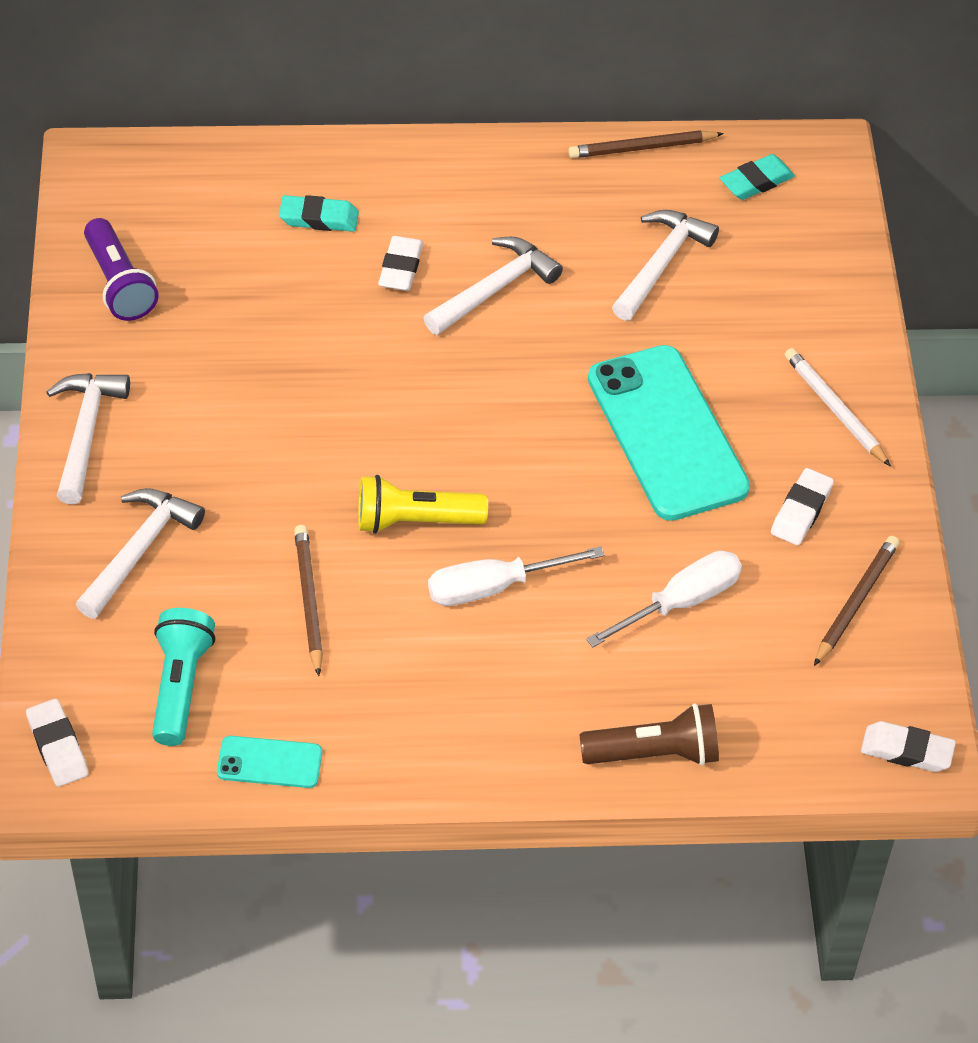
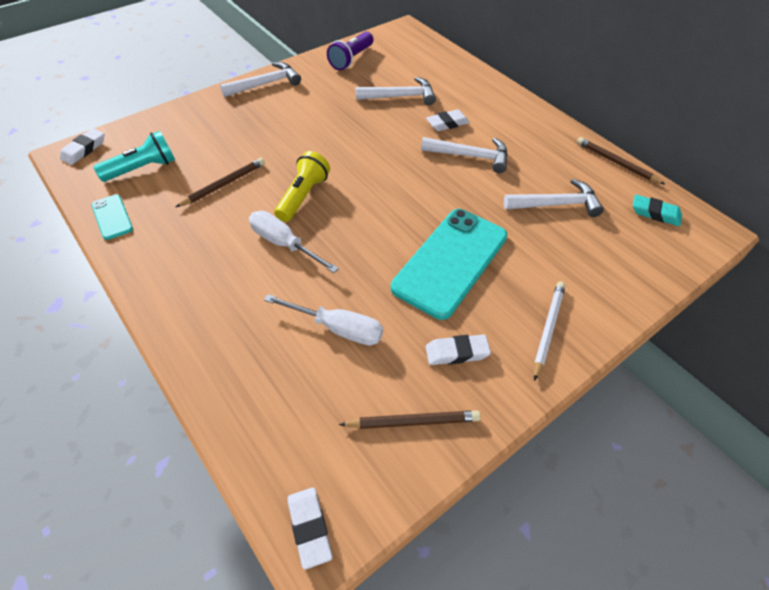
camera: 55 degrees right, 0 degrees up
(139, 550) = (213, 124): white hammer -> white hammer (400, 96)
(319, 218) = (446, 90): turquoise eraser -> none
(415, 520) = (303, 196): yellow flashlight -> yellow flashlight turned 60 degrees clockwise
(654, 753) = (214, 373): brown flashlight -> none

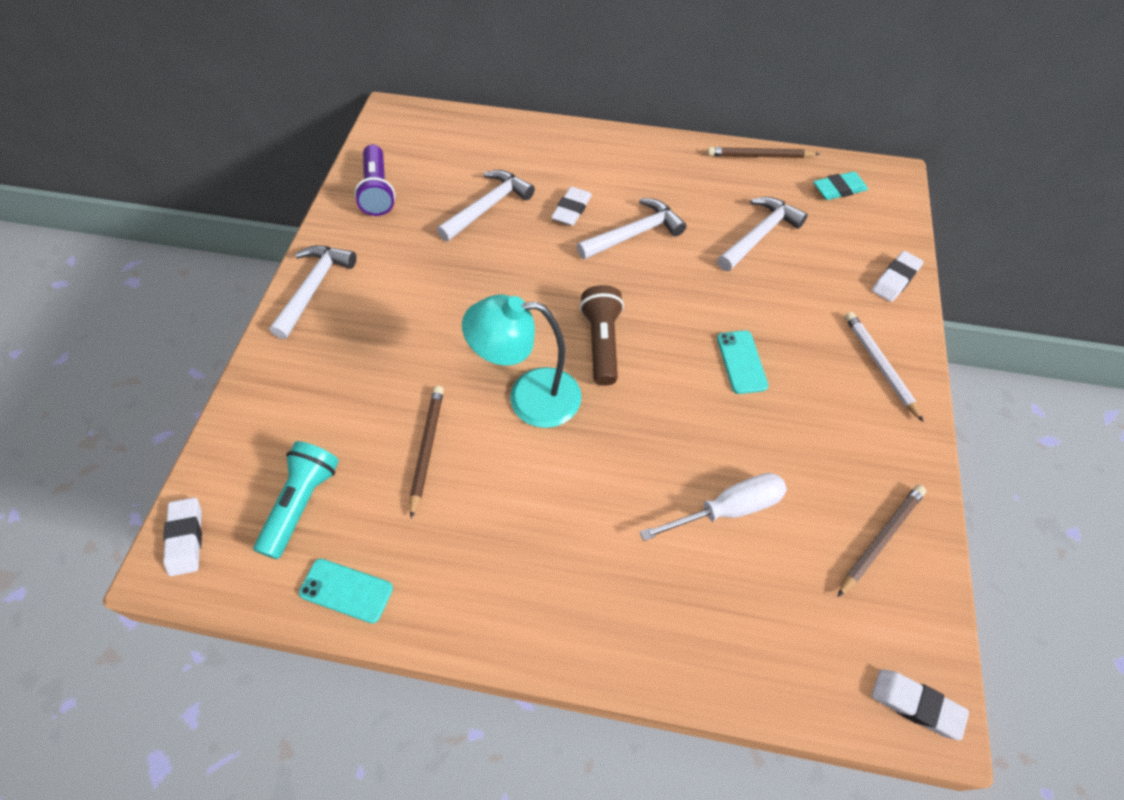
camera: 40 degrees left, 5 degrees up
(284, 244) = (575, 465): white screwdriver -> none
(303, 196) = (529, 397): yellow flashlight -> turquoise lamp
(377, 197) = (602, 343): none -> brown flashlight
(450, 261) = (741, 362): turquoise phone -> turquoise phone, size x0.45
(457, 352) = (842, 446): white eraser -> white eraser (895, 279)

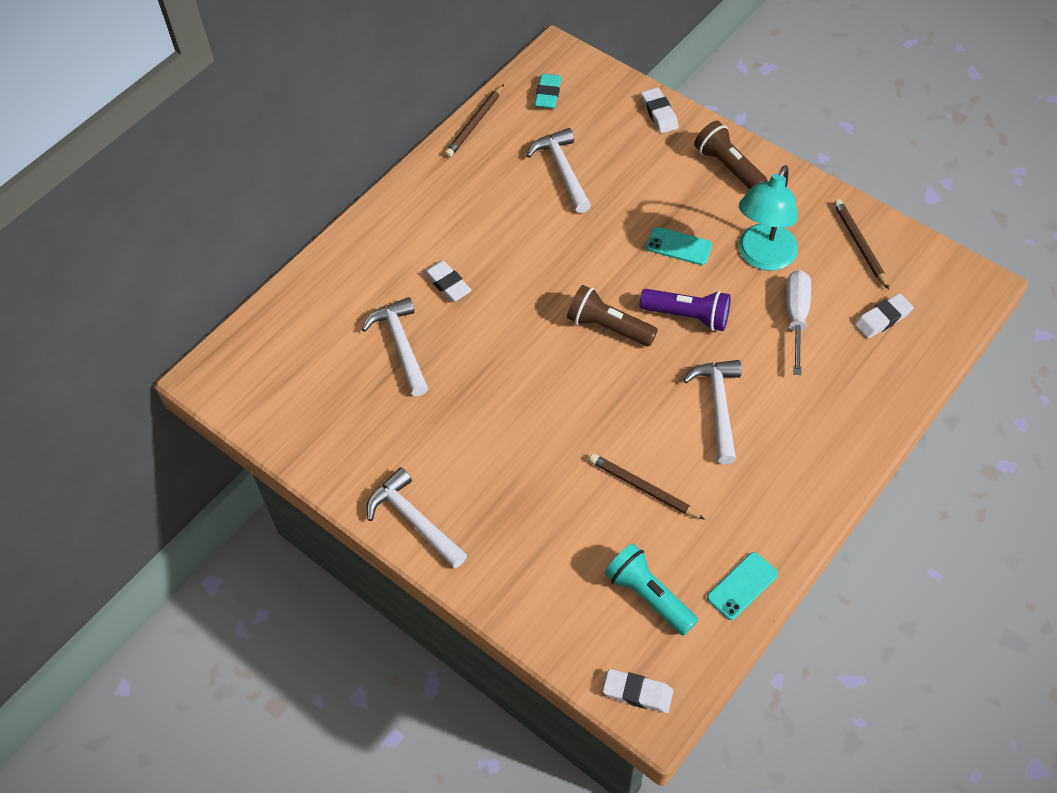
camera: 60 degrees left, 0 degrees up
(377, 191) = (317, 427): purple flashlight -> purple flashlight (687, 316)
(529, 397) = (633, 399): turquoise lamp -> turquoise lamp (762, 257)
(634, 234) = (506, 252): white hammer -> white hammer (718, 406)
(880, 365) = (728, 167): white pencil -> brown flashlight
(916, 705) = (970, 289): white eraser -> white eraser (882, 319)

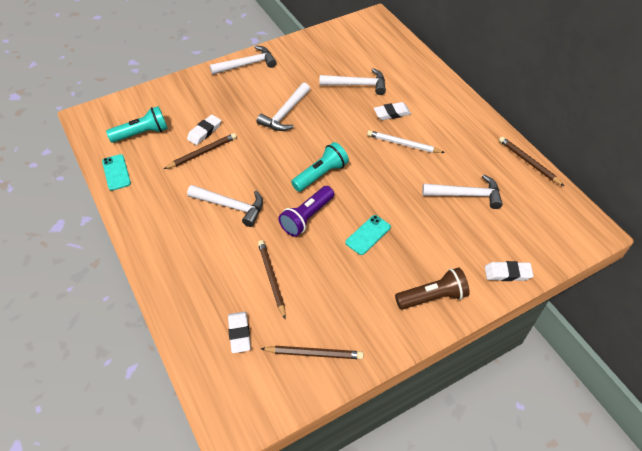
camera: 110 degrees right, 5 degrees down
(504, 254) = (403, 144): none -> white pencil
(509, 415) = (285, 114): none -> white hammer
(548, 94) = (548, 211): turquoise eraser -> none
(608, 327) = (321, 175): brown flashlight -> turquoise flashlight
(637, 693) = (99, 113): white eraser -> white eraser (204, 132)
(762, 257) = (334, 281): turquoise lamp -> none
(796, 317) = (272, 278): white screwdriver -> brown pencil

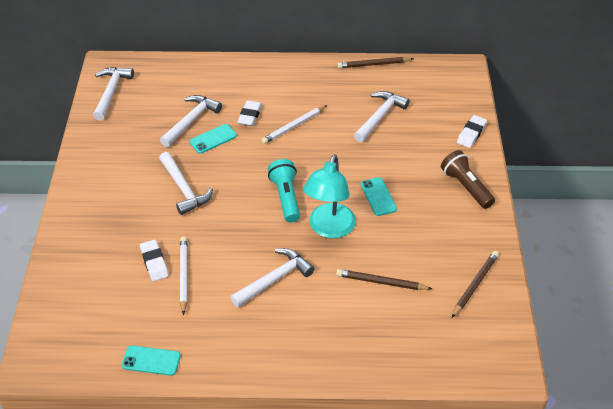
camera: 60 degrees left, 5 degrees down
(142, 133) = (109, 318): turquoise flashlight -> none
(203, 153) = (184, 275): brown pencil -> white pencil
(239, 333) = (425, 328): white eraser -> none
(247, 64) = (81, 188): white hammer -> white hammer (111, 92)
(307, 217) = (329, 229): purple flashlight -> turquoise lamp
(348, 105) = (213, 139): none -> turquoise phone
(432, 297) = (466, 187): brown flashlight -> brown flashlight turned 45 degrees counterclockwise

